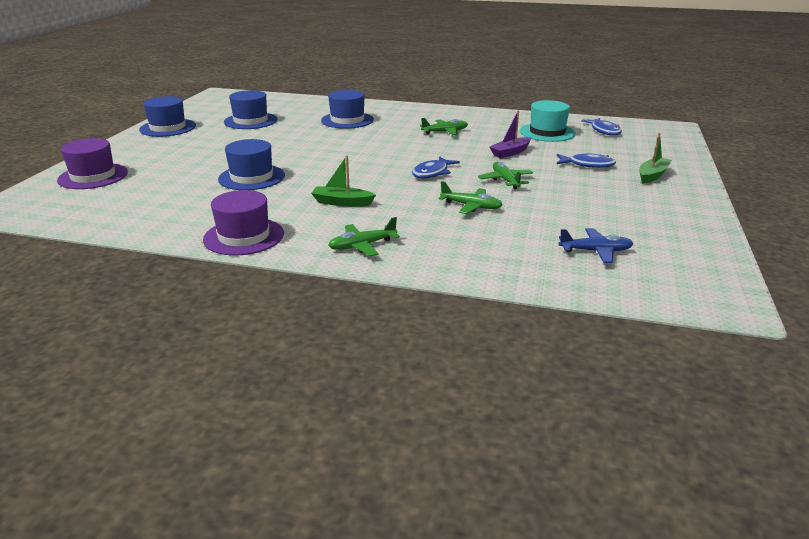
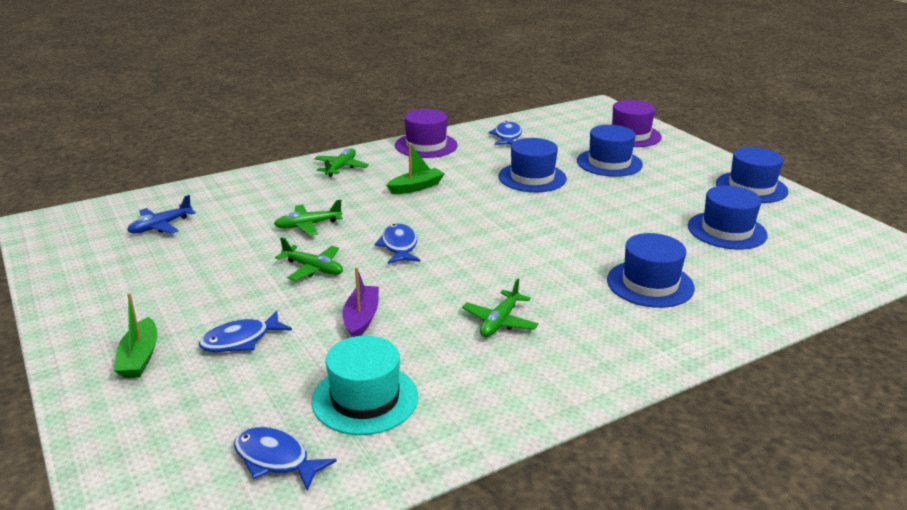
camera: 135 degrees right, 0 degrees up
(163, 214) = (507, 136): none -> blue fish
(178, 166) = (609, 163): none -> blue hat

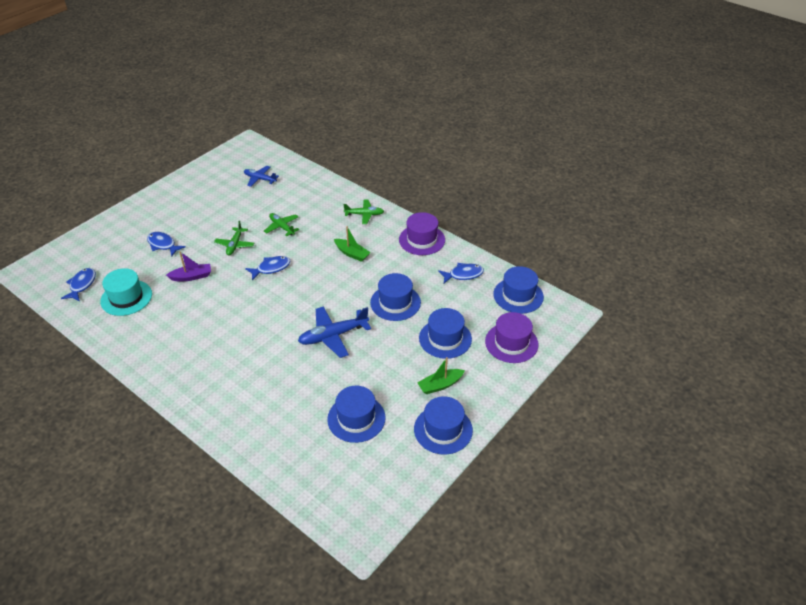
camera: 70 degrees right, 15 degrees up
(140, 357) = (143, 221): green boat -> green boat (440, 385)
(499, 322) = (202, 327): green plane -> none
(573, 223) = (333, 336): none -> blue plane
(650, 284) = (264, 385): blue hat -> blue hat (518, 295)

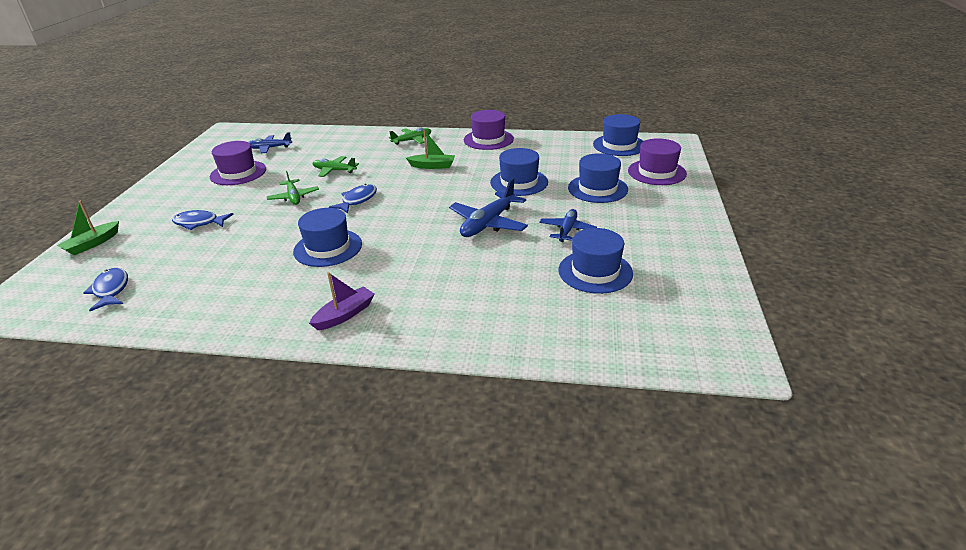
camera: 30 degrees left, 10 degrees down
(126, 298) = (192, 279): turquoise hat -> none
(191, 276) = (266, 235): purple boat -> purple boat (345, 314)
(220, 200) = (238, 173): none -> purple hat
(378, 370) = (567, 230): none -> blue plane
(440, 385) = (638, 218): green boat -> green boat (92, 244)
(443, 429) = (686, 246): blue hat -> blue hat (328, 248)
(463, 275) = (555, 148): blue fish -> none

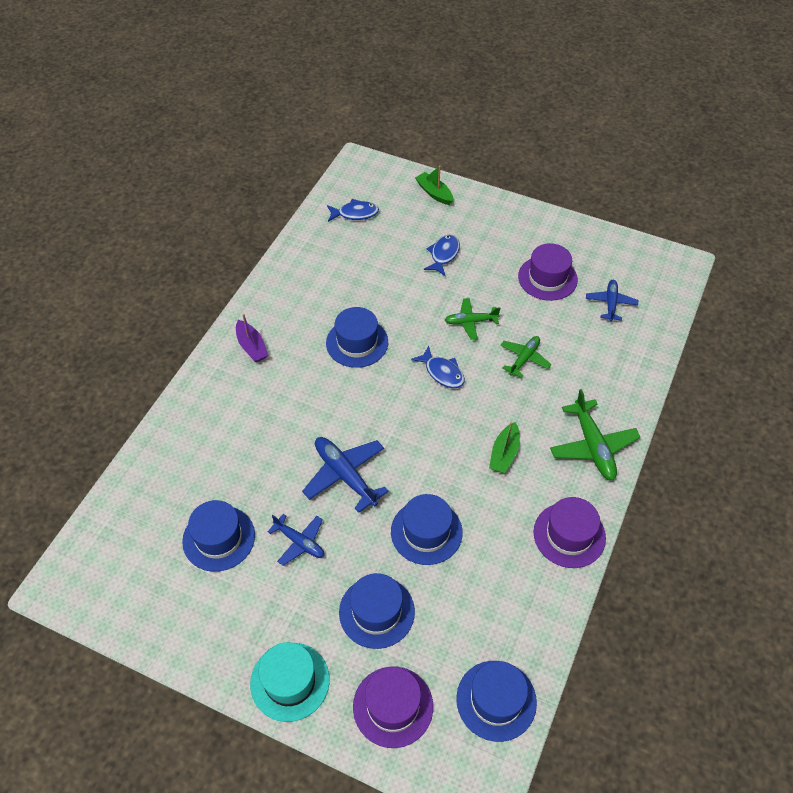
camera: 105 degrees right, 20 degrees up
(412, 140) = (593, 446): green plane -> green plane, size x1.58
(681, 209) = (290, 681): none -> turquoise hat

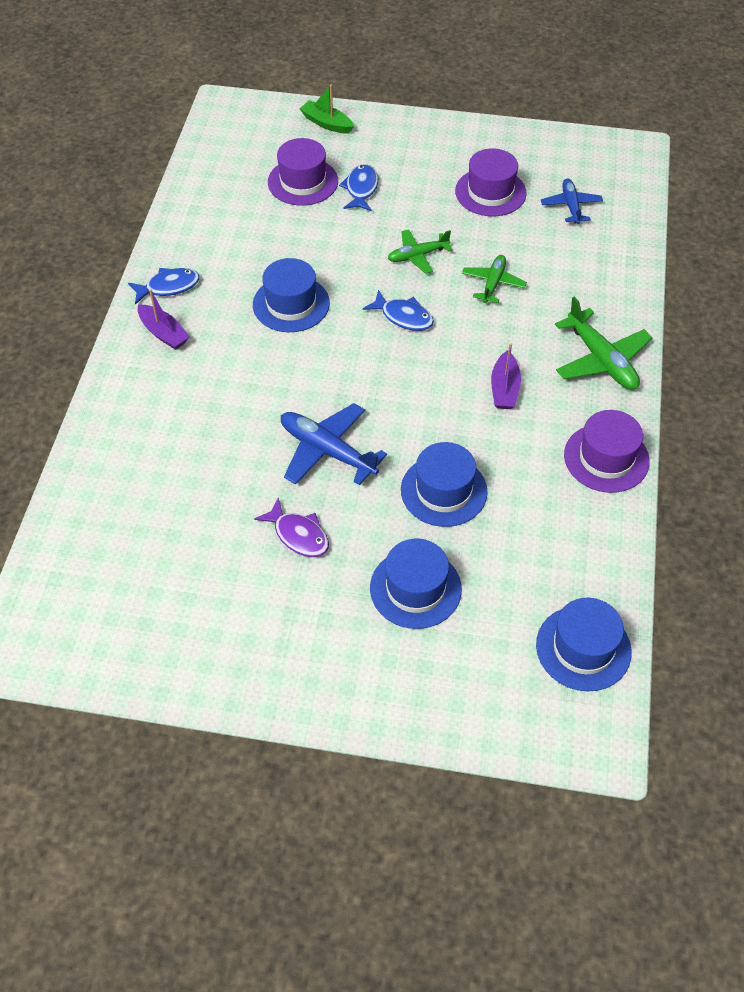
camera: 15 degrees left, 0 degrees up
(219, 538) = (198, 552): blue hat -> none
(290, 681) = (339, 686): turquoise hat -> none
(300, 542) = (298, 535): blue plane -> purple fish
(355, 213) = (239, 162): blue fish -> blue fish (168, 287)
(393, 706) = (469, 683): purple hat -> purple hat (303, 182)
(504, 453) = (504, 388): green boat -> purple boat

